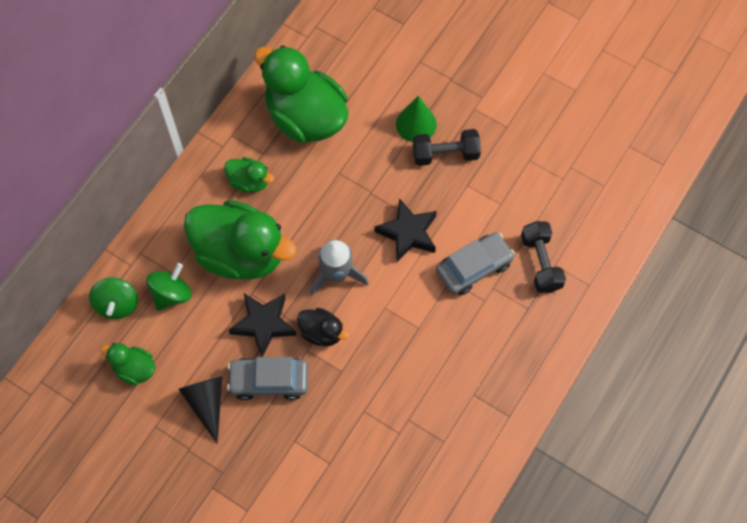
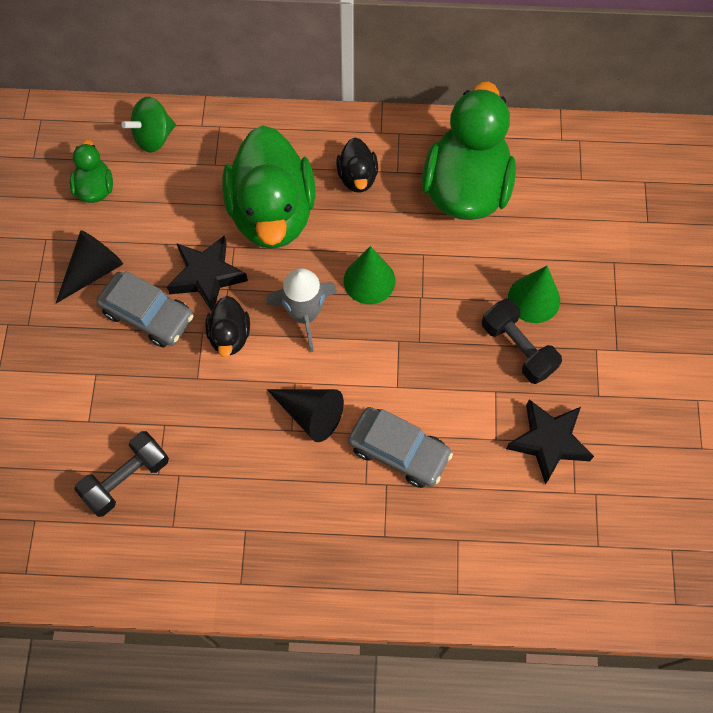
camera: 60 degrees right, 0 degrees up
(171, 294) = (192, 176): green spinning top -> none
(249, 181) = (357, 177): green duck -> black duck
(269, 381) = (148, 315): grey car -> grey car turned 150 degrees clockwise
(337, 218) = (369, 280): none -> green cone
(408, 233) = (396, 360): black star -> black star (548, 442)
(414, 309) = (310, 414): none -> black cone
(541, 262) = (451, 522): black dumbbell -> black dumbbell (127, 479)

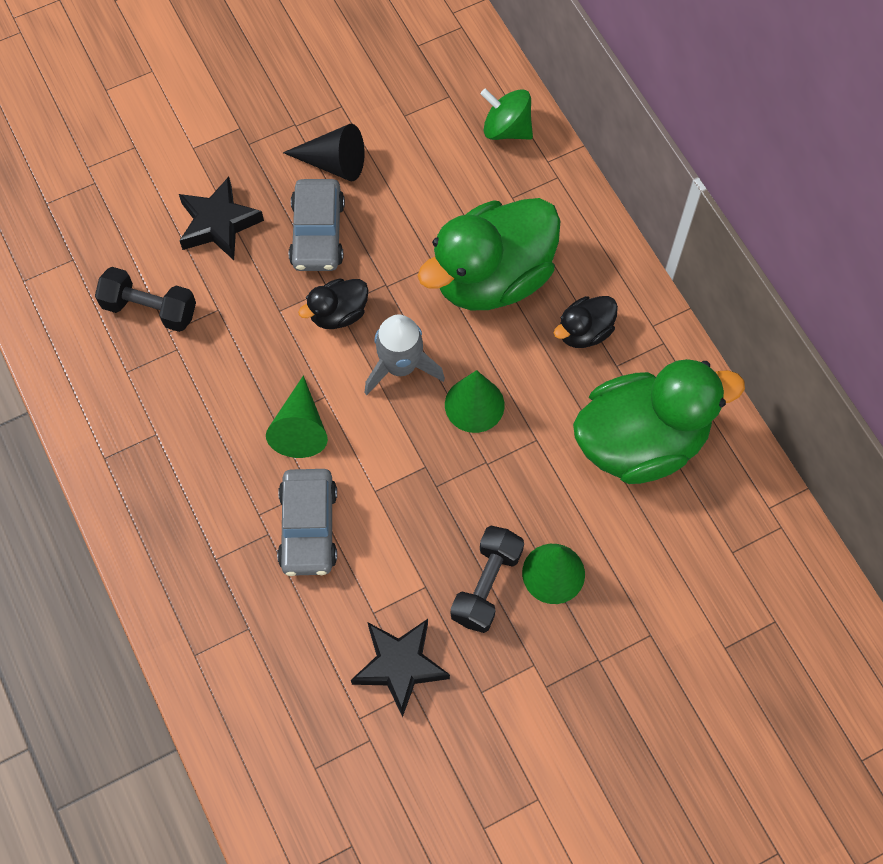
camera: 60 degrees right, 0 degrees up
(95, 188) = (419, 114): green duck -> none
(207, 276) = (388, 259): black star -> black star (218, 224)
(310, 414) = (300, 428): black cone -> green cone

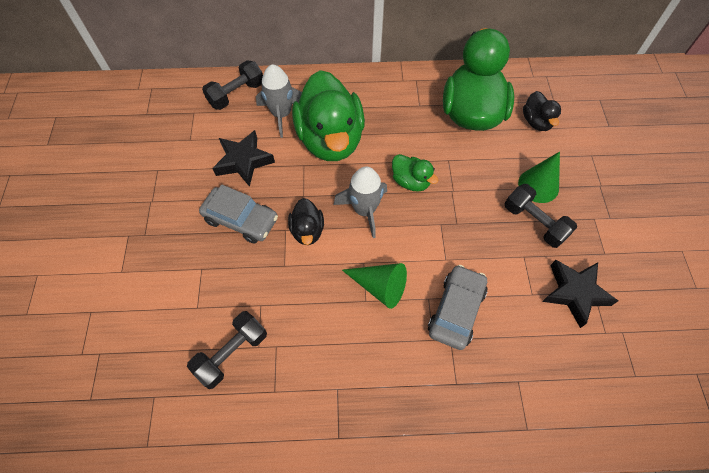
camera: 65 degrees left, 5 degrees down
(218, 224) = (193, 278): black star -> black star (243, 161)
(308, 527) = (456, 310): grey car -> grey car turned 90 degrees counterclockwise
(333, 163) = (195, 190): black cone -> none
(474, 405) = (411, 181): green cone -> green duck
(502, 199) = (281, 114): none -> grey rocket
(506, 129) = (236, 94): green spinning top -> black dumbbell
(584, 332) = (390, 111): black duck -> black duck (536, 122)

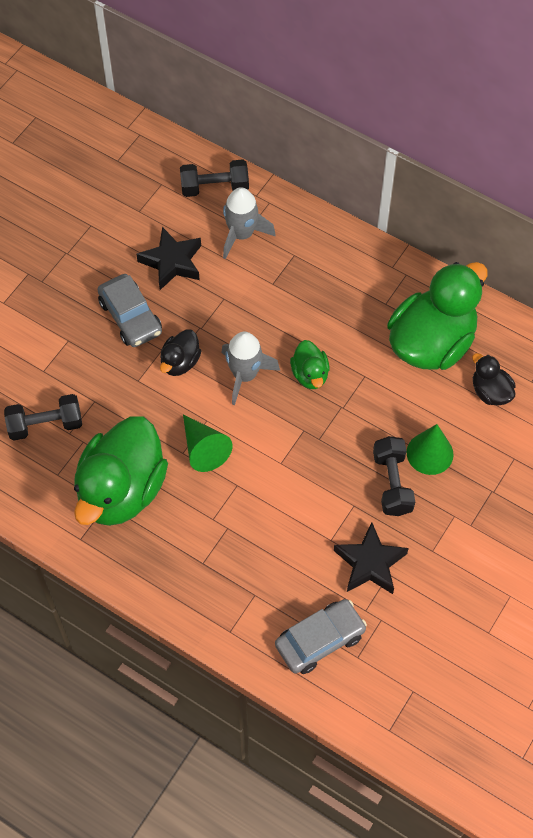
camera: 35 degrees right, 0 degrees up
(330, 139) = (268, 288): green duck -> green duck (122, 490)
(456, 310) = (252, 509): grey car -> grey car (320, 640)
(536, 122) = (490, 392): black duck -> black duck turned 120 degrees clockwise

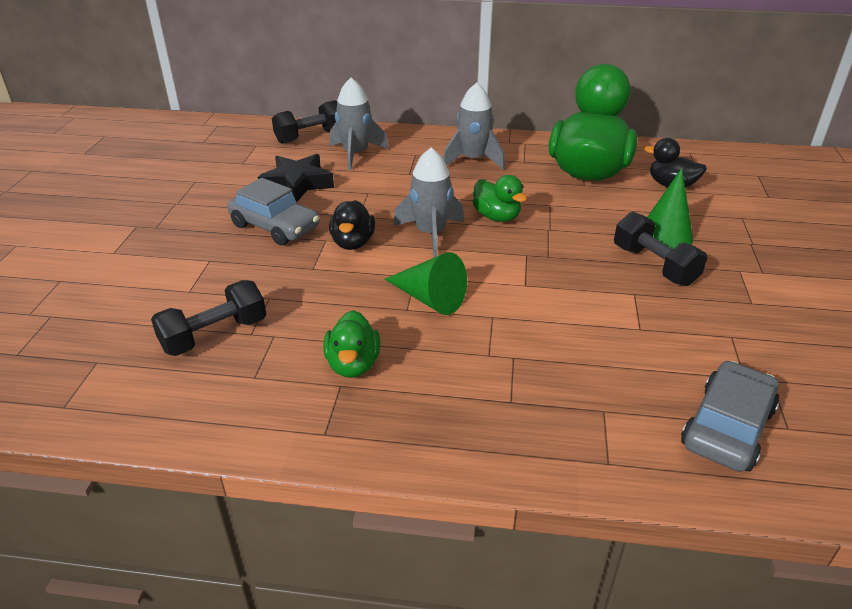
camera: 25 degrees left, 25 degrees down
(122, 490) = (353, 364): green duck -> green duck, size x0.47
(340, 284) = (473, 160): none -> grey rocket
(370, 563) = (702, 334): black star -> none

